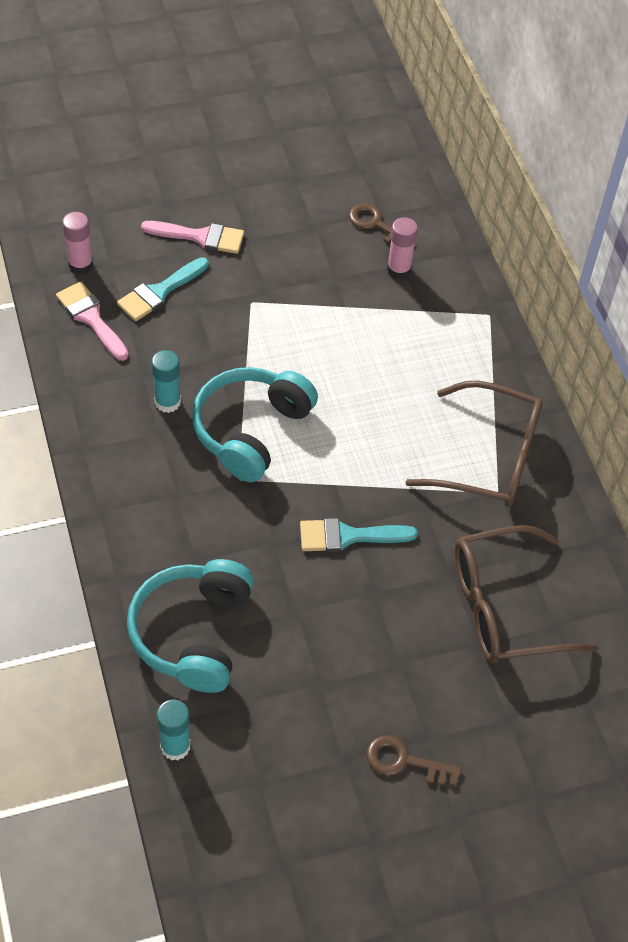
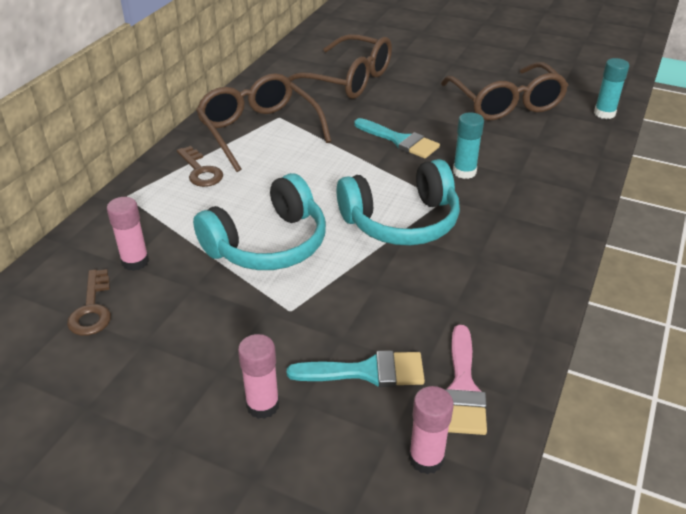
camera: 135 degrees left, 15 degrees down
(167, 402) = (451, 274): turquoise glue stick -> turquoise glue stick (464, 172)
(193, 633) = (552, 147): turquoise headphones -> turquoise headphones (268, 244)
(200, 237) = (263, 405): pink brush -> pink glue stick
(298, 687) = (505, 103): none -> brown glasses
(404, 761) = (474, 62): brown key -> brown key (200, 171)

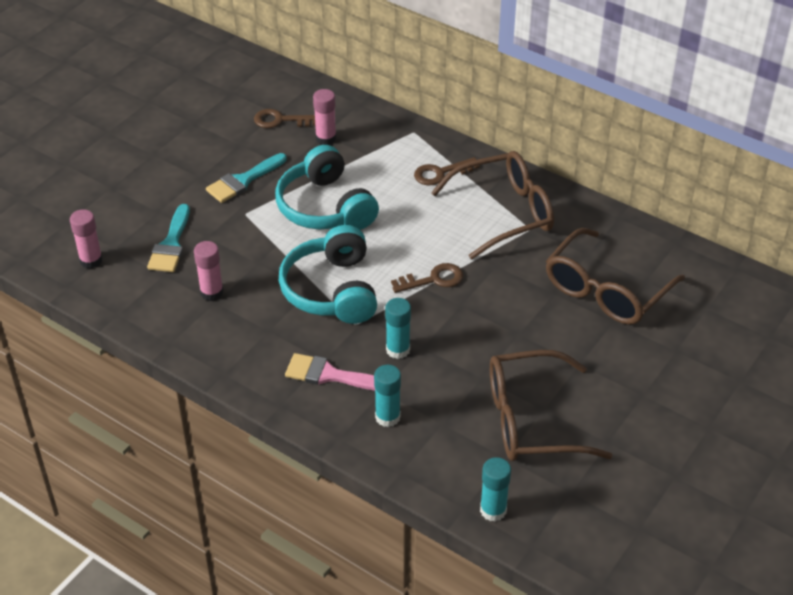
camera: 100 degrees right, 5 degrees up
(263, 405) = (163, 194): pink glue stick -> pink glue stick (211, 292)
(363, 161) = (433, 279): none -> brown key
(400, 140) = (466, 312): turquoise brush -> turquoise brush (243, 181)
(463, 388) = (137, 289): pink brush -> pink brush (330, 375)
(547, 169) = (387, 417): none -> turquoise glue stick

